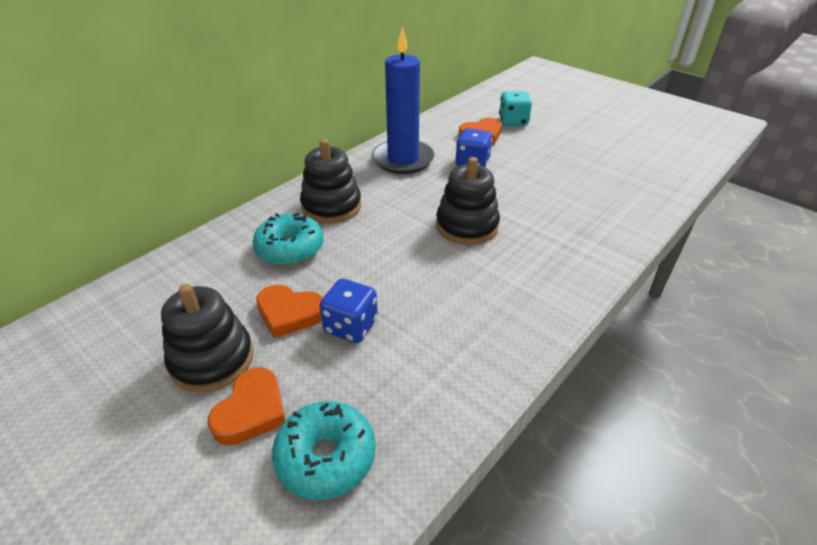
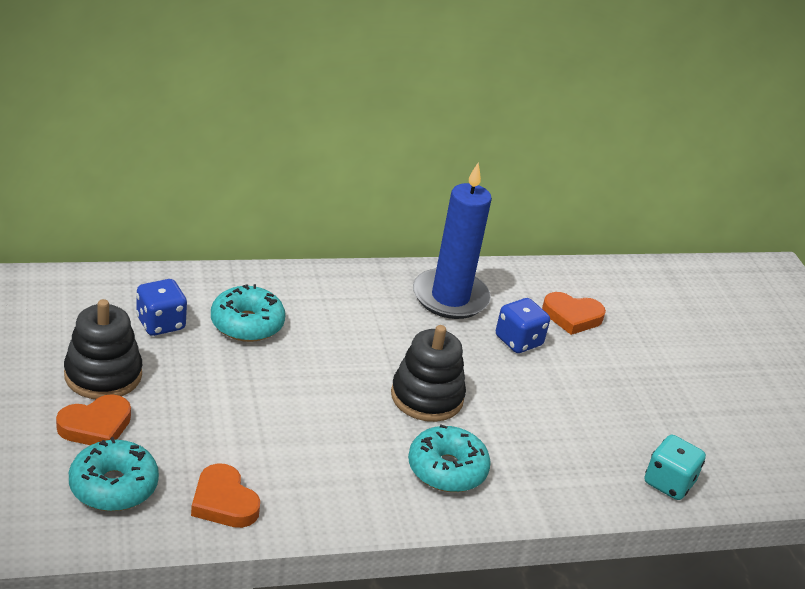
camera: 30 degrees right, 5 degrees down
(289, 313) = (190, 376): orange heart -> orange heart (224, 502)
(331, 206) = (324, 306): black stacking toy -> none
(351, 326) = (226, 415): blue dice -> blue dice (160, 323)
(513, 121) = (632, 321): turquoise dice -> turquoise dice (668, 483)
(539, 265) = (447, 469): none -> turquoise donut

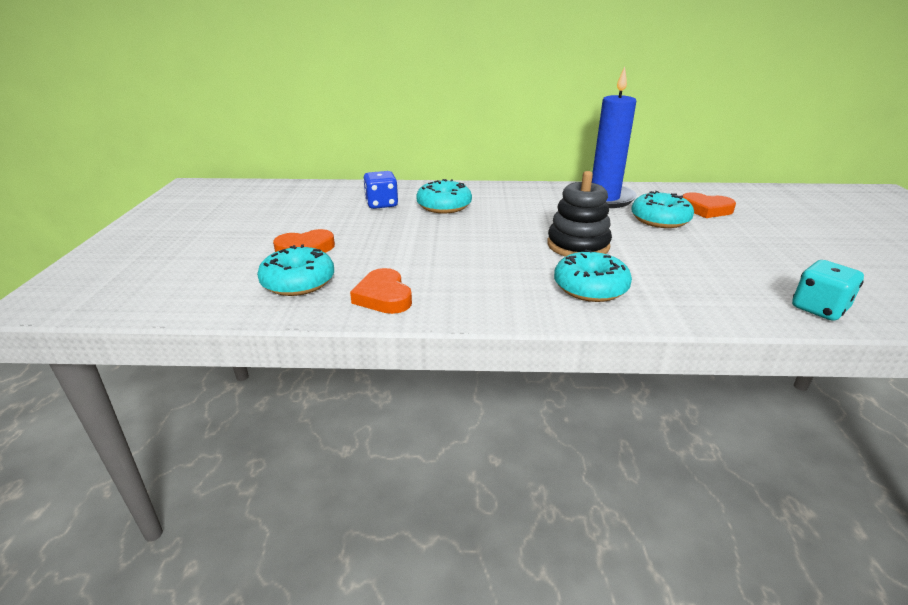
camera: 20 degrees right, 5 degrees down
(103, 375) = (327, 225): black stacking toy -> none
(518, 341) = (660, 220): blue dice -> turquoise donut

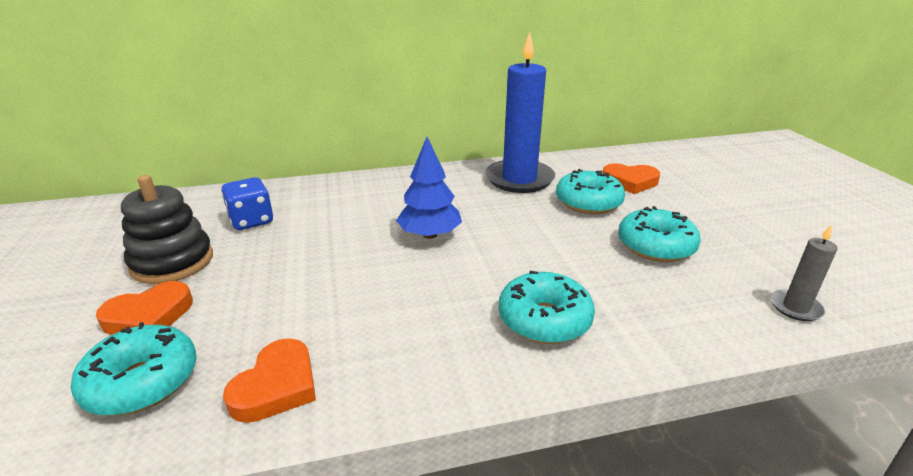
camera: 15 degrees left, 0 degrees up
(383, 296) = (276, 386): orange heart -> orange heart turned 120 degrees counterclockwise
(444, 206) = (334, 213): turquoise donut -> turquoise donut (655, 246)
(515, 227) = (430, 235): none -> blue tree
(578, 245) = (510, 254): black stacking toy -> black stacking toy (172, 262)
(819, 309) = (795, 307): turquoise dice -> grey candle

